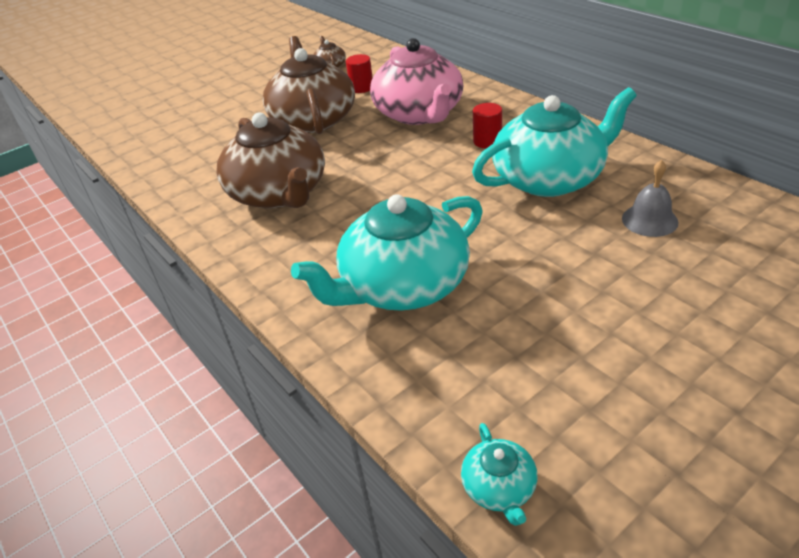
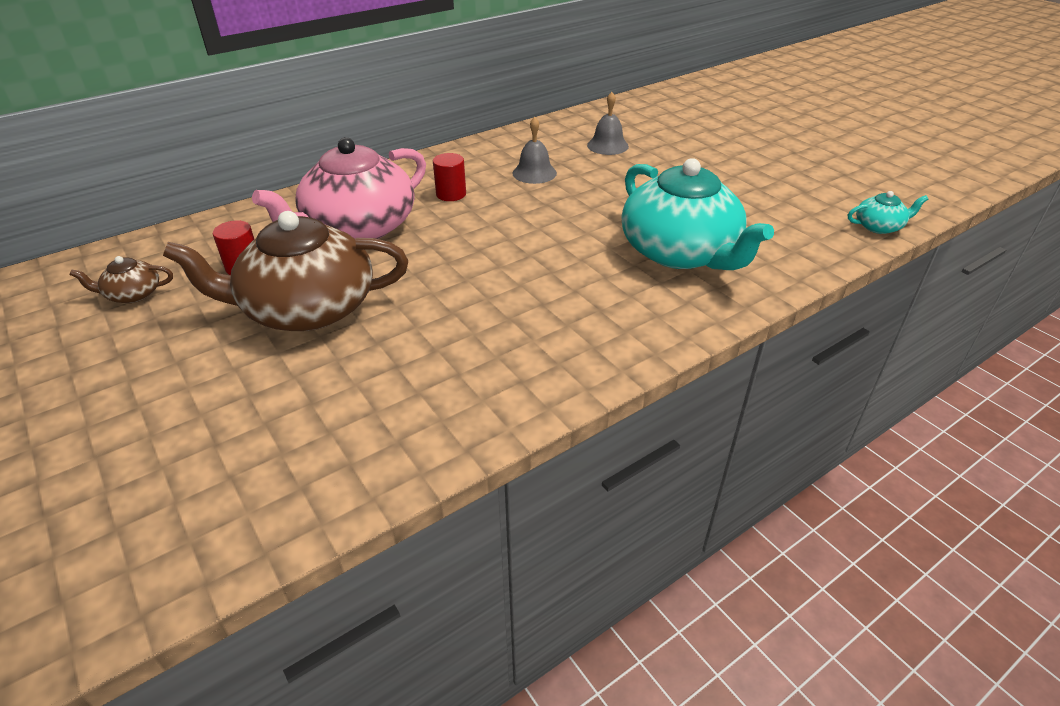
camera: 90 degrees left, 0 degrees up
(279, 193) = (493, 333): brown teapot -> none
(419, 113) = (358, 228): pink teapot -> pink teapot turned 150 degrees clockwise
(550, 178) = (534, 173): turquoise teapot -> grey bell

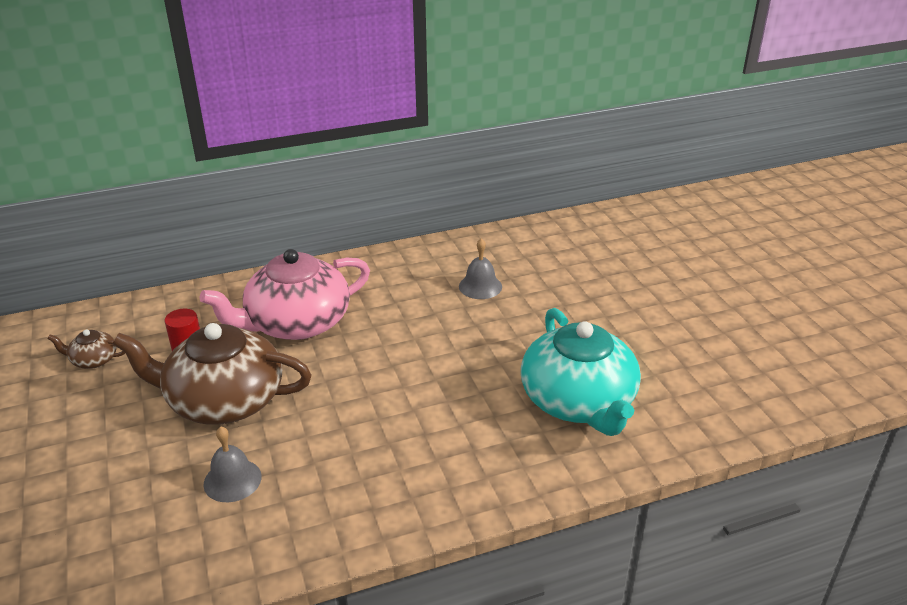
camera: 15 degrees right, 5 degrees down
(451, 194) = (392, 299): red cylinder -> none
(607, 145) = (566, 264): grey bell -> grey bell (232, 480)
(879, 226) = (799, 407): turquoise teapot -> none

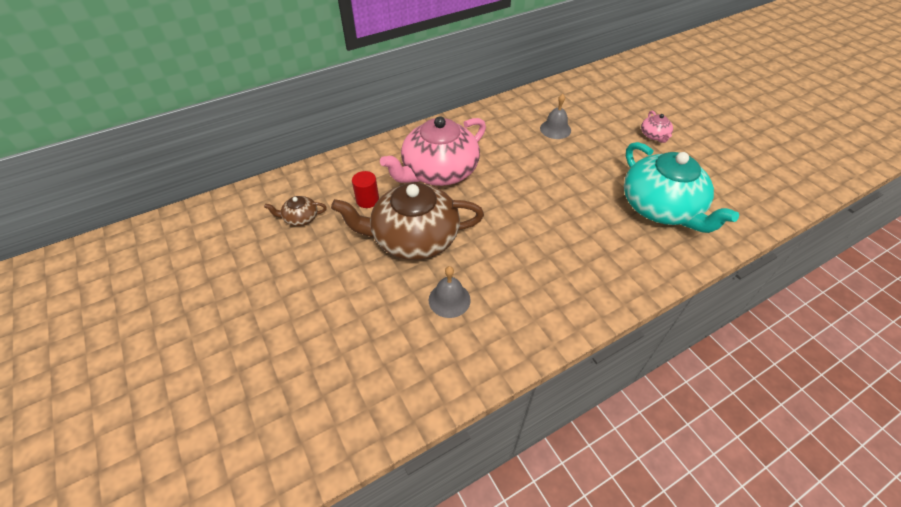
camera: 10 degrees left, 15 degrees up
(617, 308) = (654, 135): none -> pink teapot

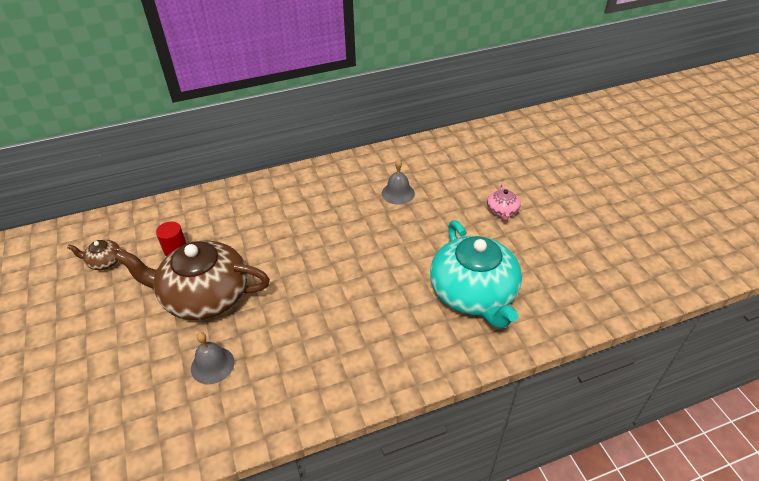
camera: 10 degrees right, 5 degrees down
(439, 171) = (258, 227): pink teapot -> none

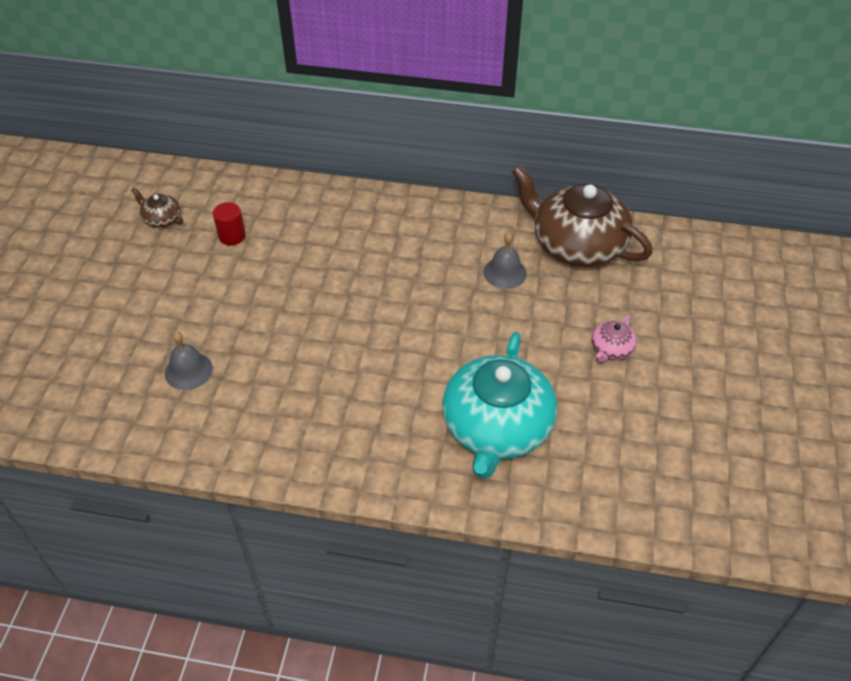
camera: 30 degrees right, 5 degrees up
(204, 295) = (226, 297): brown teapot -> brown teapot (577, 244)

